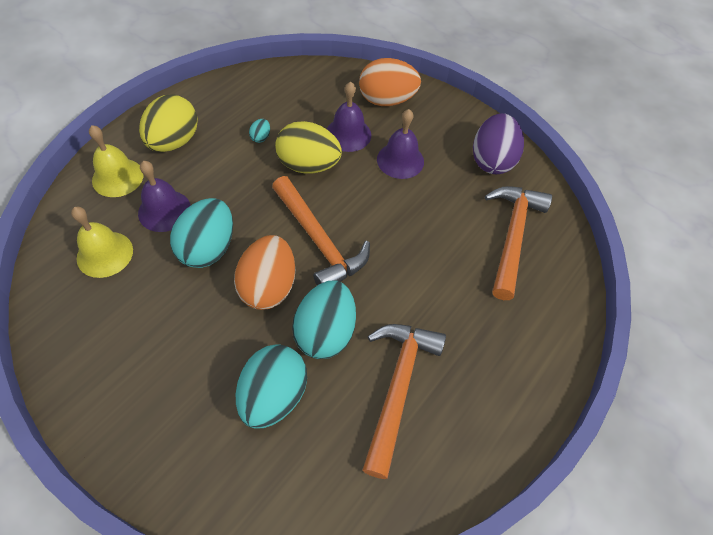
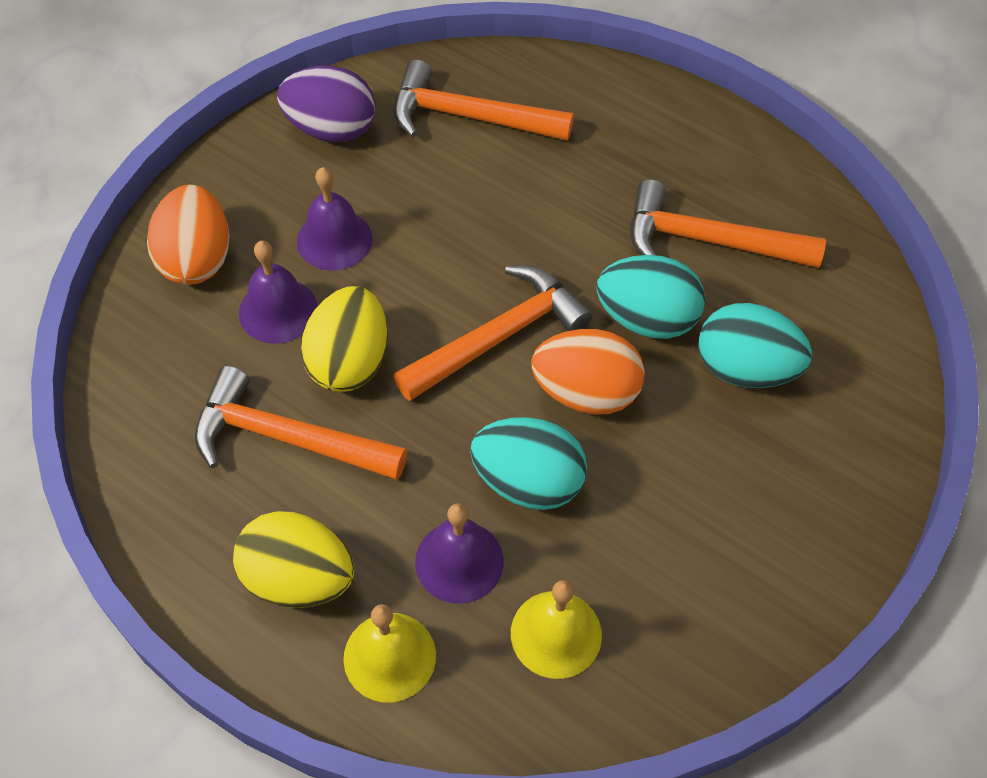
camera: 90 degrees left, 0 degrees up
(261, 137) = (286, 438): turquoise egg -> orange hammer

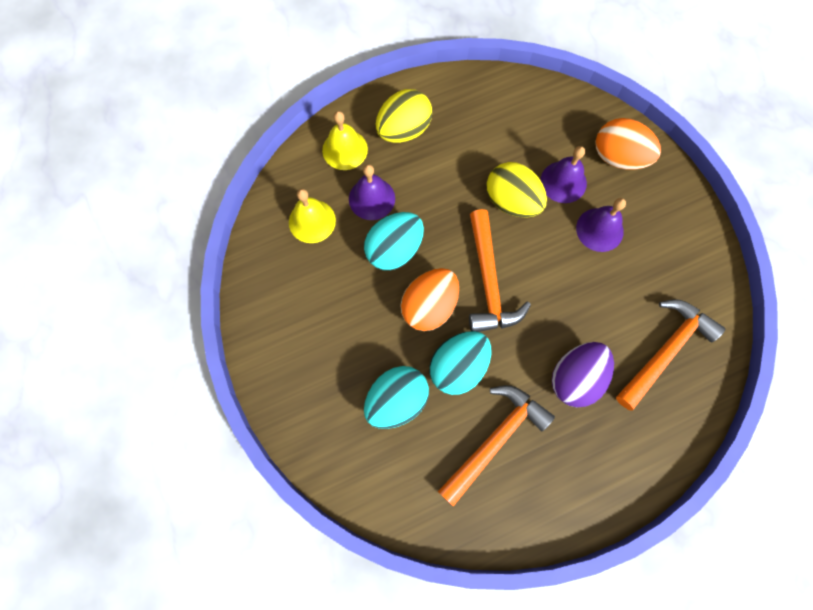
camera: 120 degrees right, 15 degrees up
(286, 438) = (481, 154): orange hammer -> none
(331, 129) = (689, 265): purple egg -> purple egg (576, 378)

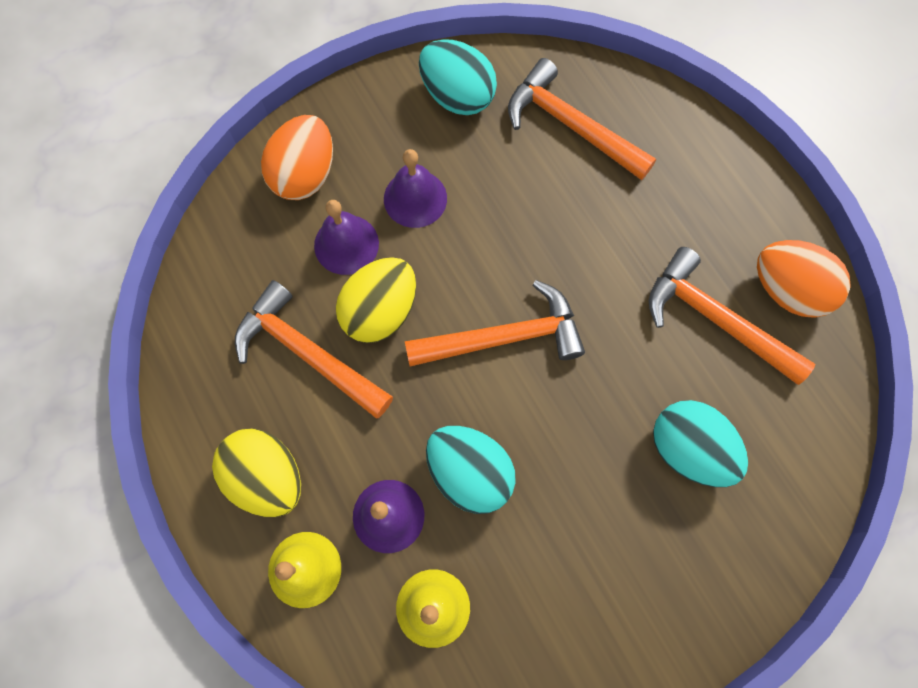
camera: 95 degrees left, 0 degrees up
(429, 306) = (549, 415): orange egg -> orange egg (787, 290)
(458, 367) = (629, 370): turquoise egg -> turquoise egg (457, 96)
(484, 155) = (307, 353): none -> orange hammer
(576, 378) = (621, 226): purple egg -> none

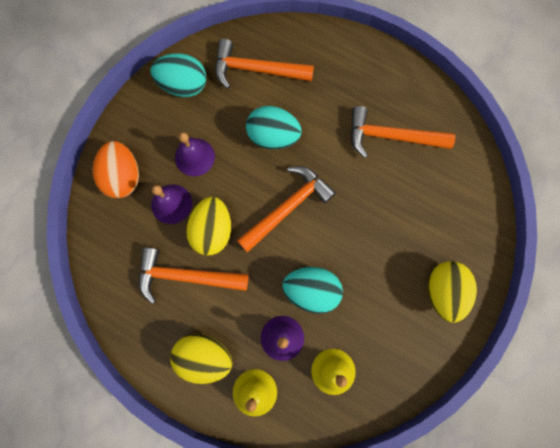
camera: 30 degrees left, 5 degrees up
(665, 588) = (442, 291): none -> yellow egg
(688, 449) = (415, 213): turquoise egg -> turquoise egg (273, 136)
(787, 290) = (418, 101): orange egg -> none

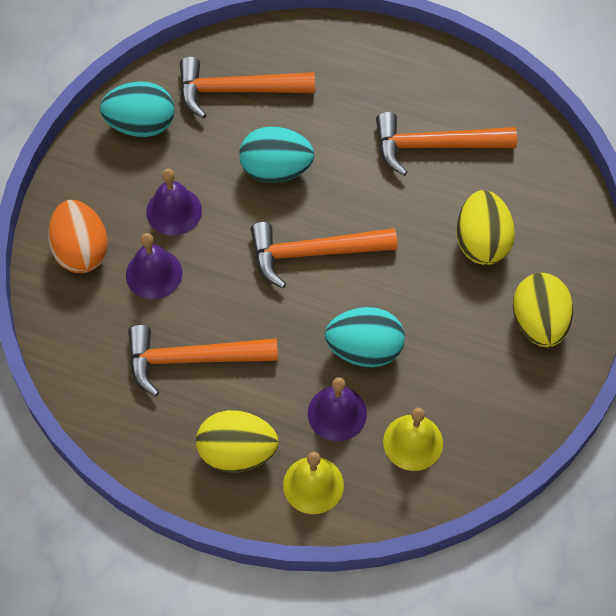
camera: 10 degrees left, 15 degrees down
(213, 230) = (217, 298): yellow egg -> yellow egg (482, 242)
(288, 207) = (313, 253): orange hammer -> orange hammer turned 135 degrees counterclockwise

